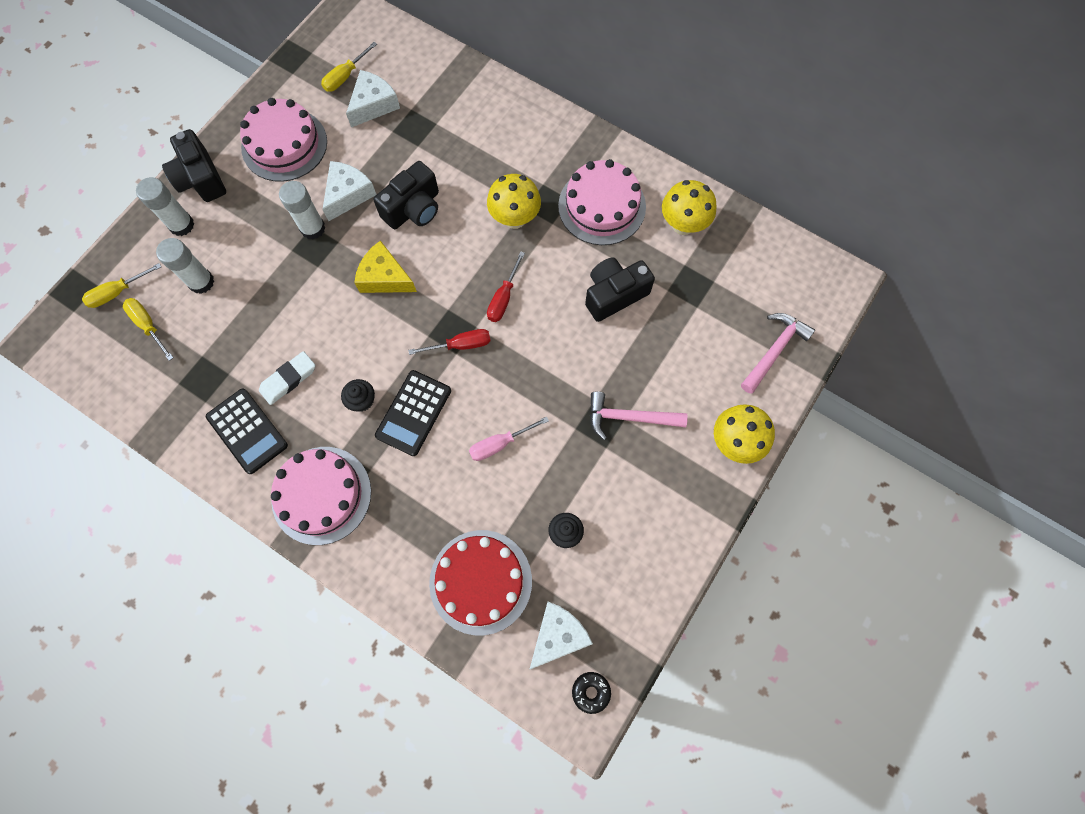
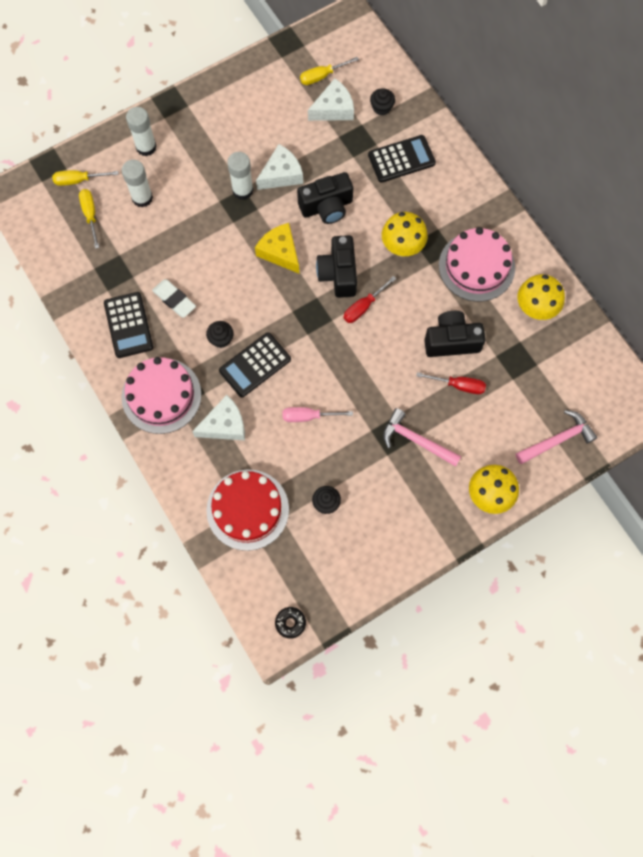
camera: 25 degrees right, 0 degrees up
(201, 179) = (175, 116): black camera -> black camera (338, 274)
(284, 144) = (250, 114): pink cake -> none
(288, 379) = (174, 300): white eraser -> white eraser turned 60 degrees clockwise
(424, 84) = (381, 108): none -> black cupcake
(461, 345) = (314, 329): red screwdriver -> red screwdriver (458, 385)
(470, 128) = (401, 159): none -> black calculator
(558, 635) = (285, 573): white cheese -> white cheese (224, 425)

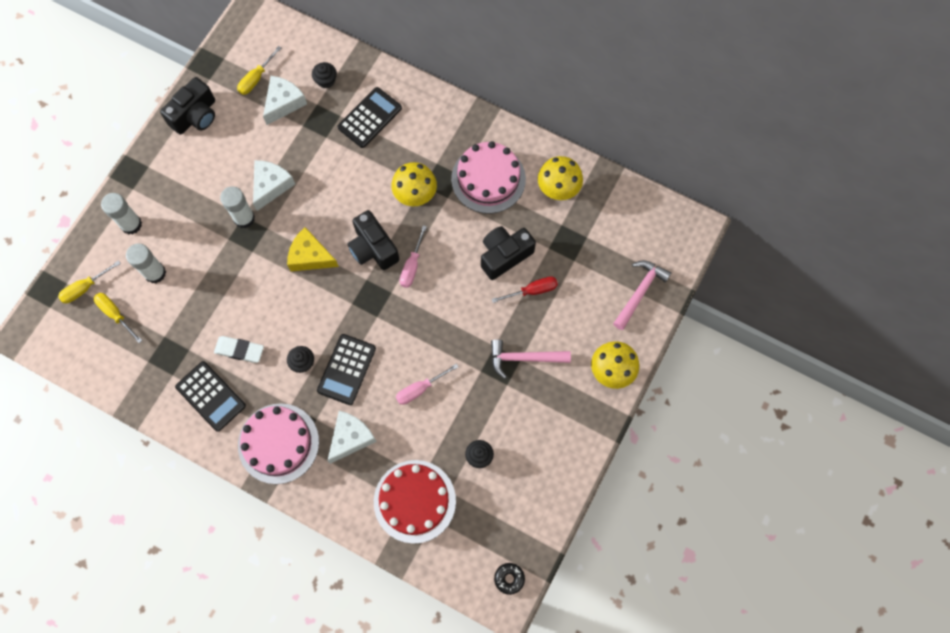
camera: 30 degrees left, 0 degrees up
(326, 207) = (328, 194): black camera -> black camera (195, 116)
(363, 307) = (412, 266): red screwdriver -> pink screwdriver

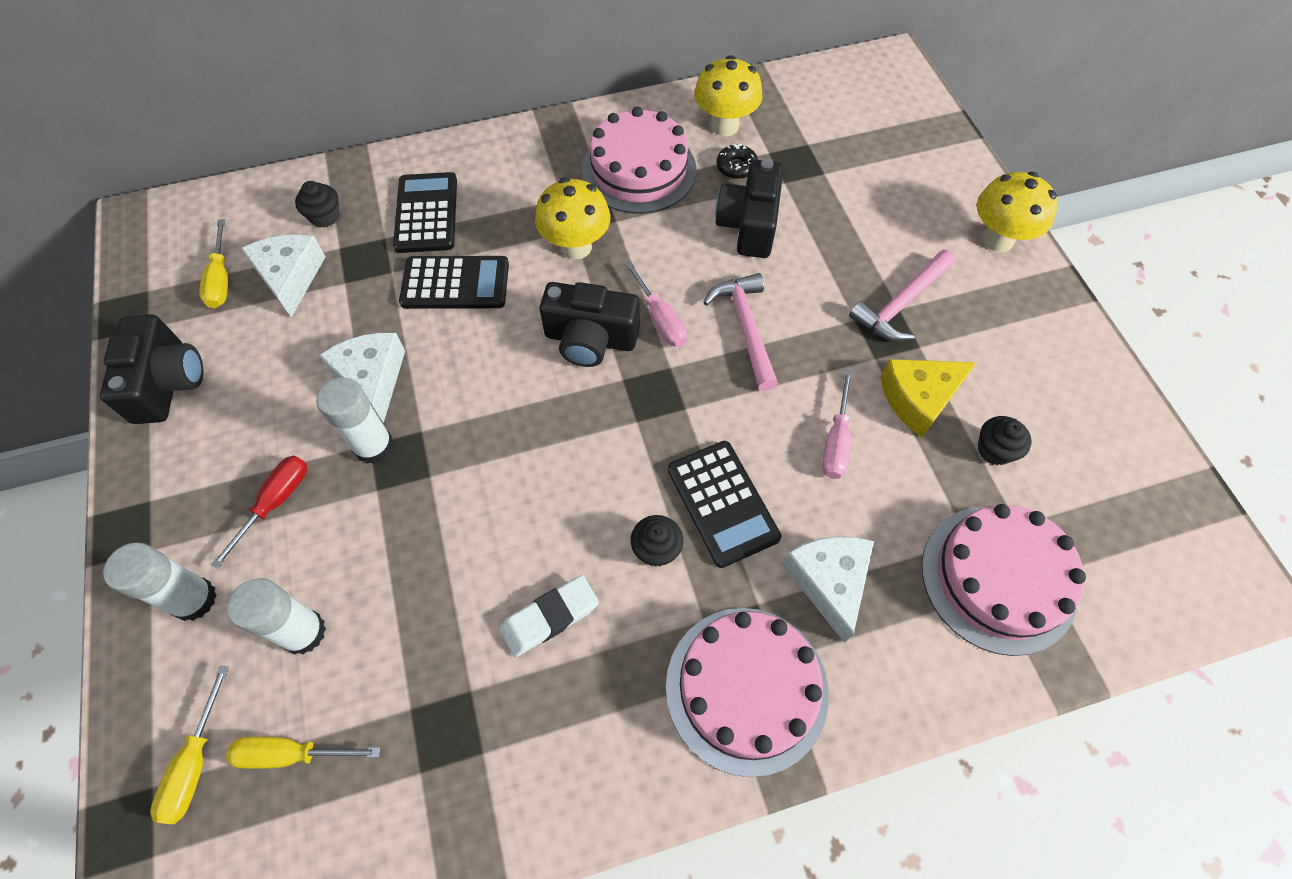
camera: 45 degrees left, 10 degrees down
(211, 396) = (576, 724): black calculator -> black calculator (455, 283)
(310, 256) = (519, 414): yellow cheese -> yellow cheese (919, 399)
(414, 501) = (998, 578): red cake -> pink cake
(509, 578) = (1210, 554): black donut -> black donut (736, 167)
(532, 291) = (821, 233): red screwdriver -> red screwdriver (275, 502)
(639, 292) = (922, 150): pink hammer -> pink hammer (746, 328)

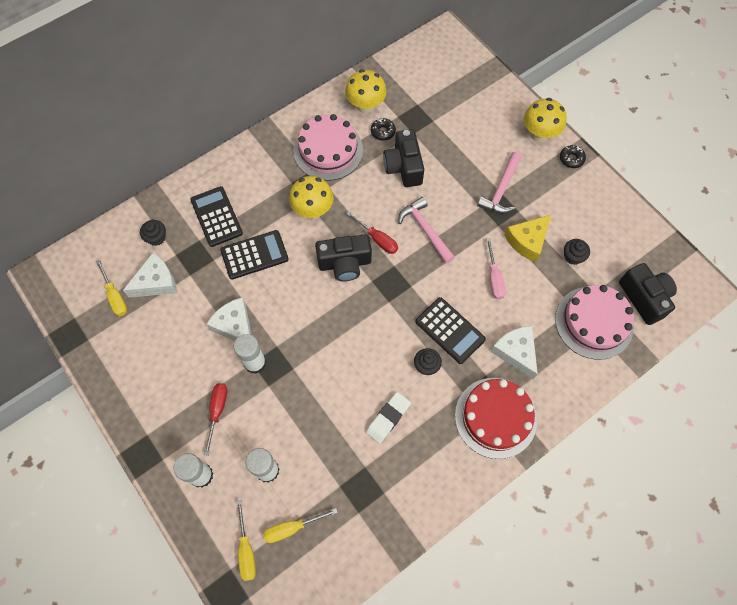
camera: 20 degrees left, 5 degrees up
(168, 383) = (119, 367): black camera -> black camera (644, 298)
(290, 277) = (156, 282): white cheese -> white cheese turned 90 degrees clockwise
(660, 319) = (377, 239): pink screwdriver -> red screwdriver
(746, 688) = (495, 417): pink cake -> red cake
(1043, 292) = (571, 159): none -> black donut

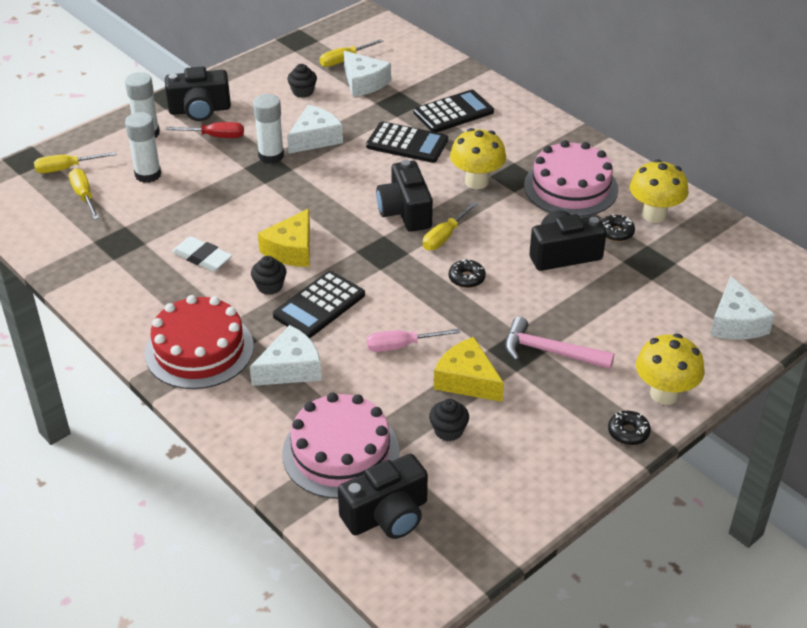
camera: 85 degrees right, 25 degrees down
(156, 238) = (419, 76): black cupcake -> black cupcake (303, 92)
(171, 426) = (200, 110): none -> black camera
(254, 255) = (407, 143): black calculator -> black calculator turned 45 degrees counterclockwise
(377, 239) = (444, 237): red screwdriver -> yellow screwdriver
(383, 348) = (291, 249): none -> yellow cheese
(425, 230) = (466, 278): pink hammer -> black donut
(477, 85) = (735, 322): none -> white cheese

